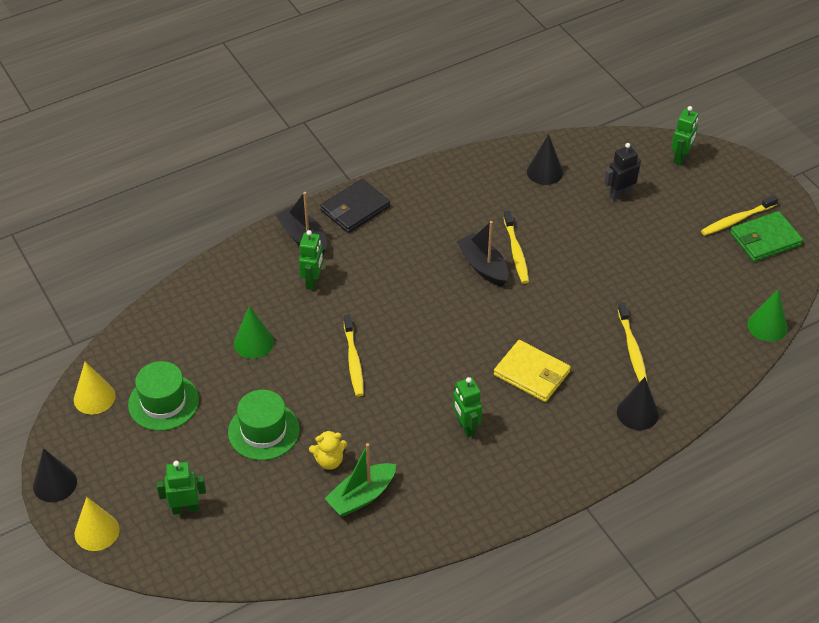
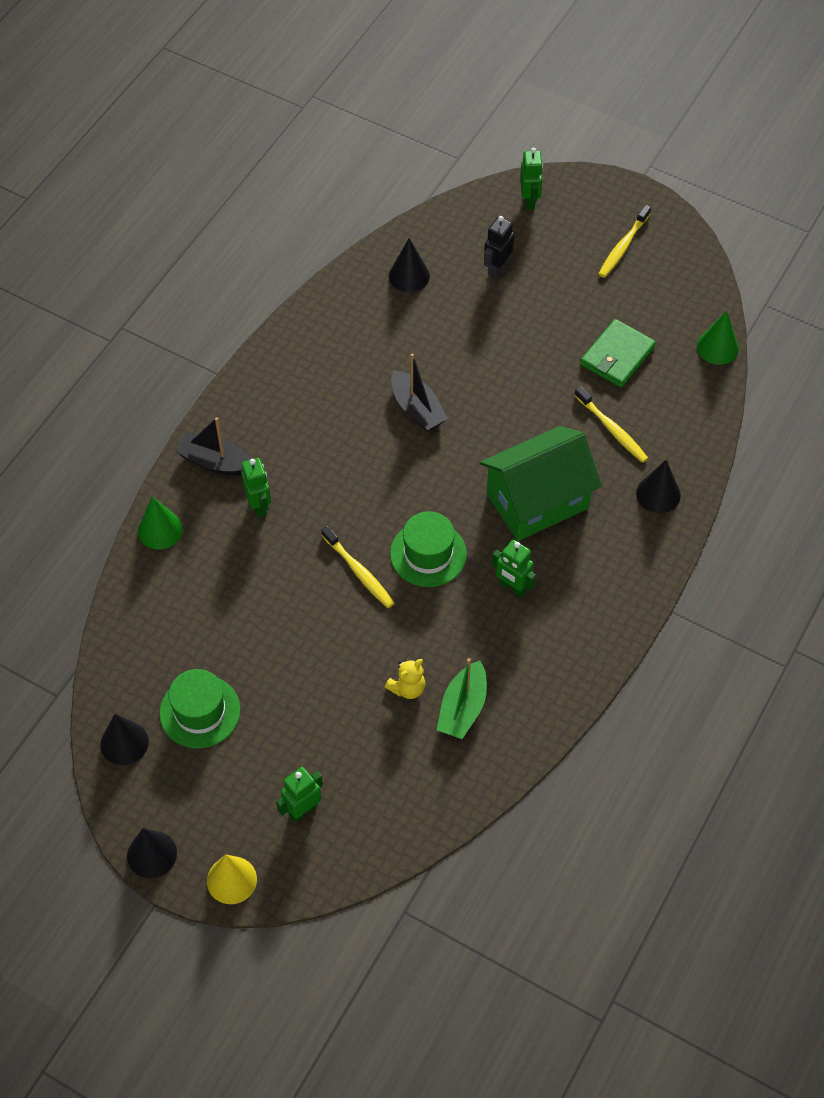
camera: 30 degrees left, 10 degrees up
(94, 397) = (124, 743): yellow cone -> black cone
(253, 342) = (246, 602): green cone -> green cone (160, 530)
(263, 431) = (322, 690): green hat -> green hat (428, 554)
(355, 208) = (246, 404): black wallet -> none
(483, 266) = (417, 409): black boat -> black boat turned 150 degrees counterclockwise
(516, 252) = (438, 378): yellow toothbrush -> none
(532, 373) = (537, 501): yellow wallet -> green house
(765, 239) = (661, 256): green wallet -> green wallet (617, 356)

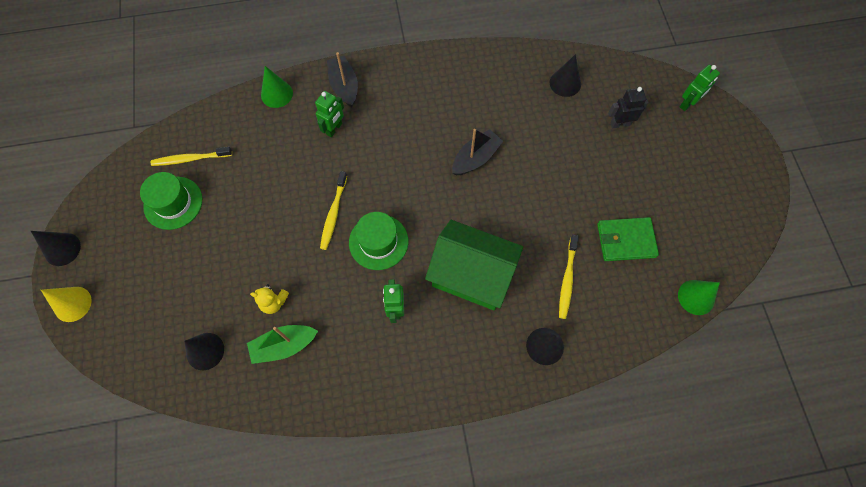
camera: 50 degrees right, 10 degrees up
(124, 743) = (125, 181): black cone -> black cone (205, 351)
(303, 810) = (146, 307): green robot -> none
(417, 409) = (475, 158): black boat -> black boat turned 150 degrees counterclockwise
(623, 246) = (712, 181): yellow toothbrush -> yellow toothbrush (190, 159)

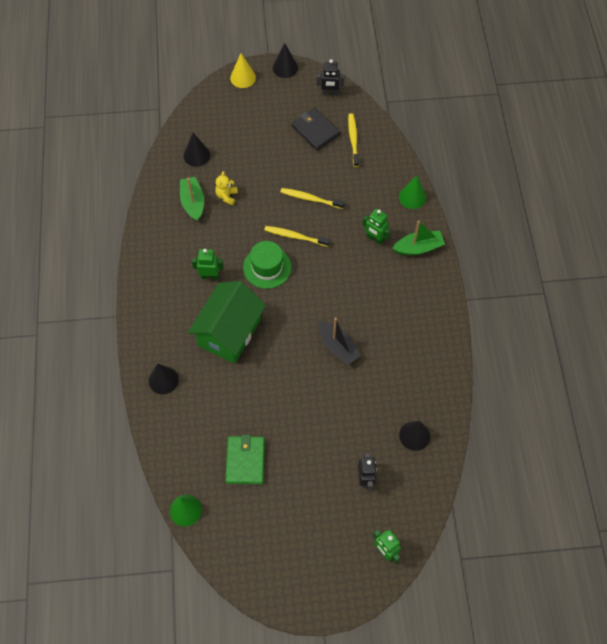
camera: 95 degrees right, 5 degrees down
(114, 190) = (329, 93): none -> black robot
(173, 203) = (315, 130): green hat -> black wallet
(344, 86) = (418, 248): black boat -> green boat
(567, 279) = (216, 405): yellow toothbrush -> yellow toothbrush (310, 199)

